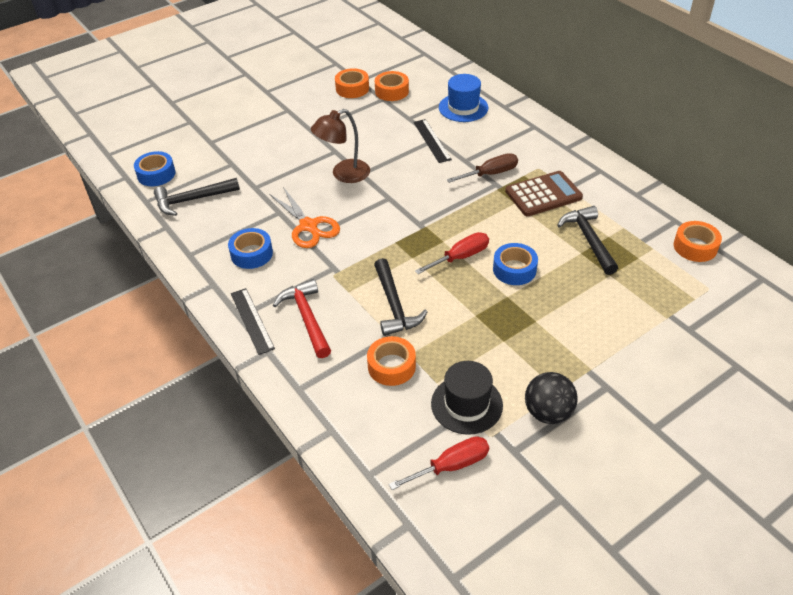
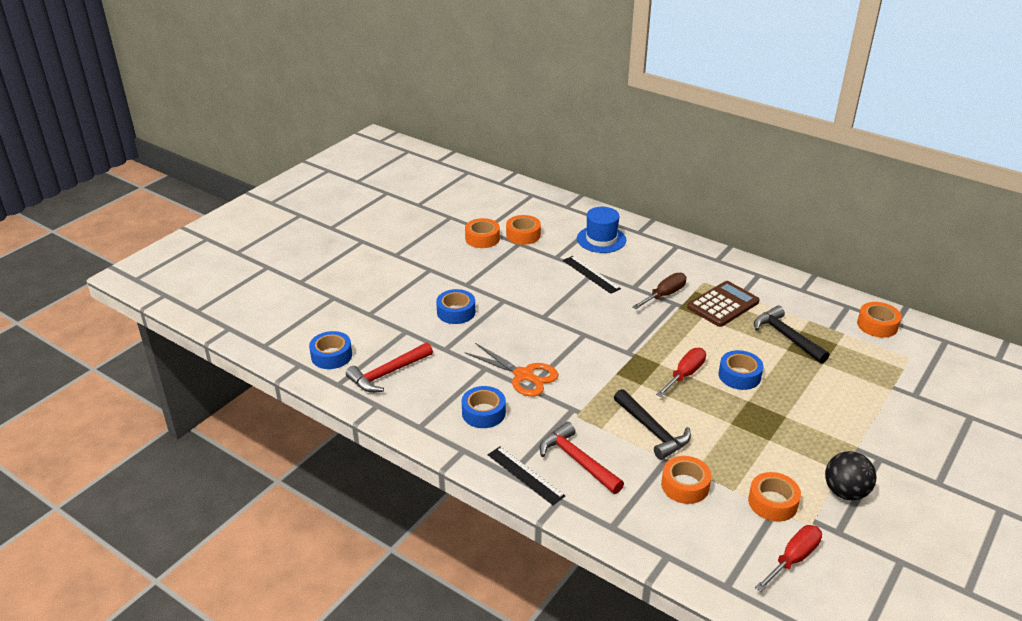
camera: 20 degrees left, 10 degrees down
(192, 200) = (388, 373): black hammer -> red hammer
(285, 154) = (456, 312): none -> blue tape
(343, 174) = (526, 321): brown lamp -> none
(466, 404) = (772, 502): black hat -> orange tape

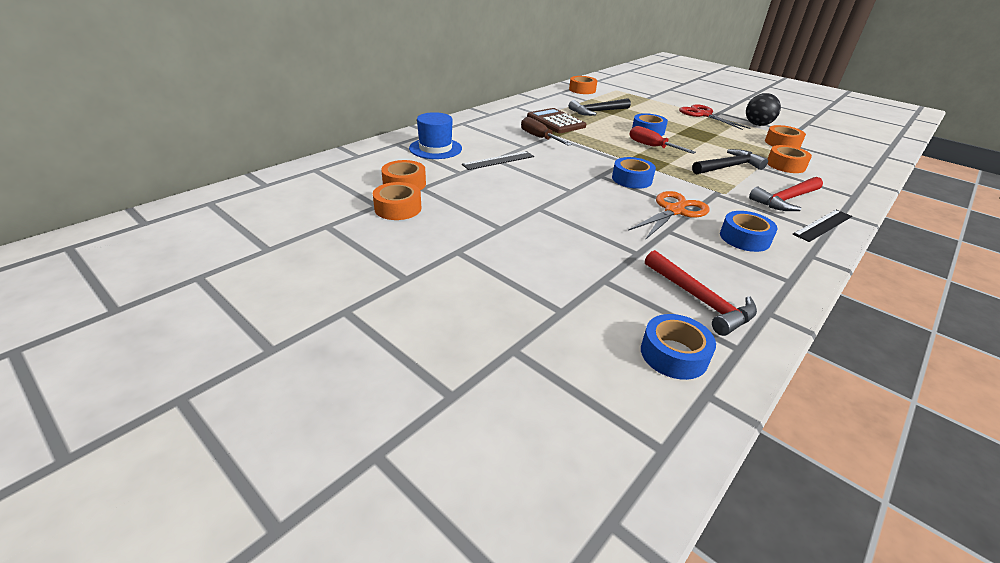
camera: 85 degrees left, 0 degrees up
(456, 312) = (561, 239): blue tape -> blue tape (631, 179)
(793, 559) = (830, 146): red screwdriver -> none
(850, 438) = (703, 115): none -> red scissors

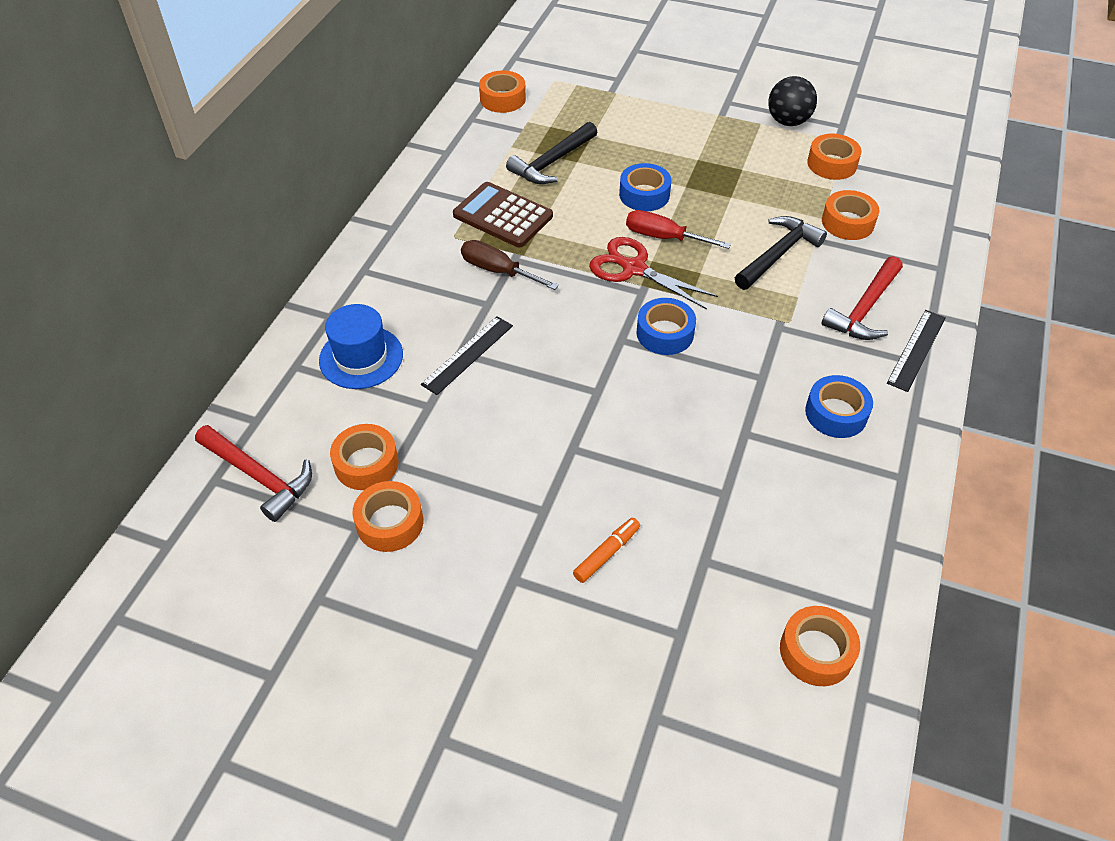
camera: 20 degrees left, 15 degrees up
(531, 257) = (607, 553): none -> orange marker
(674, 211) = (740, 387): orange scissors -> none
(674, 354) = (816, 651): blue tape -> orange tape
(700, 300) = (817, 552): red hammer -> red hammer (259, 476)
(703, 115) = (707, 118): red scissors -> red scissors (634, 269)

